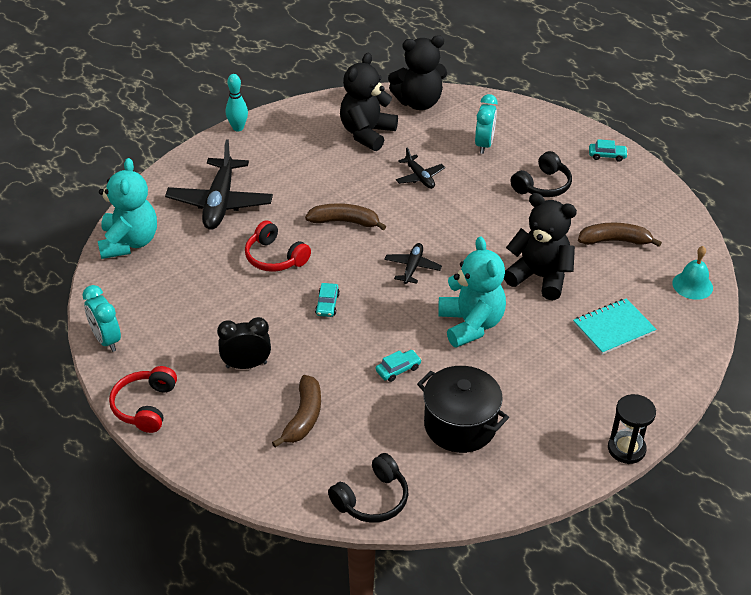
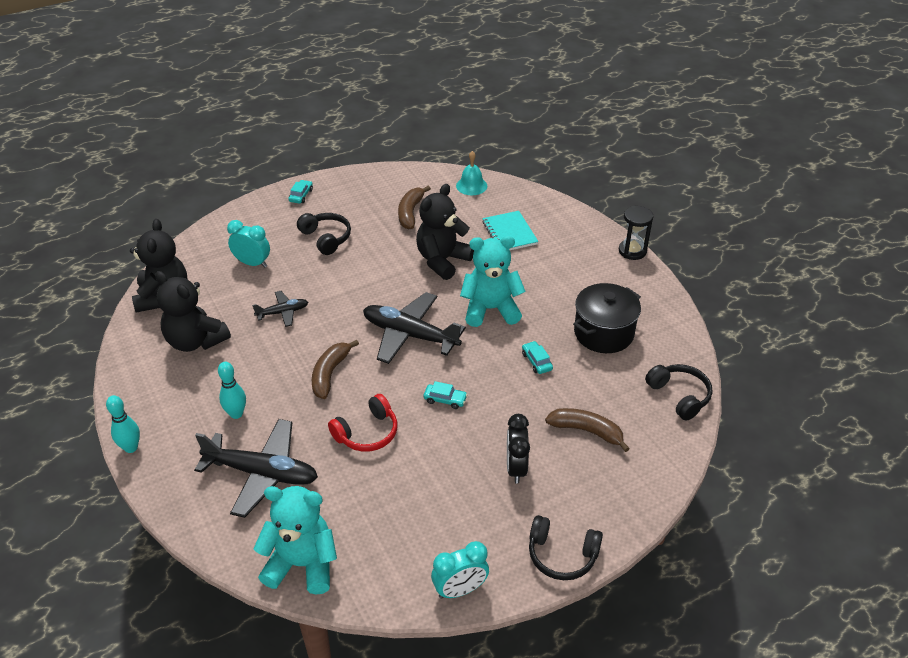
camera: 80 degrees left, 0 degrees up
(145, 406) = (562, 555): red headphones -> black headphones
(284, 175) = (236, 414): none -> turquoise bowling pin
(412, 267) = (409, 335): black plane -> black plane, size x1.94

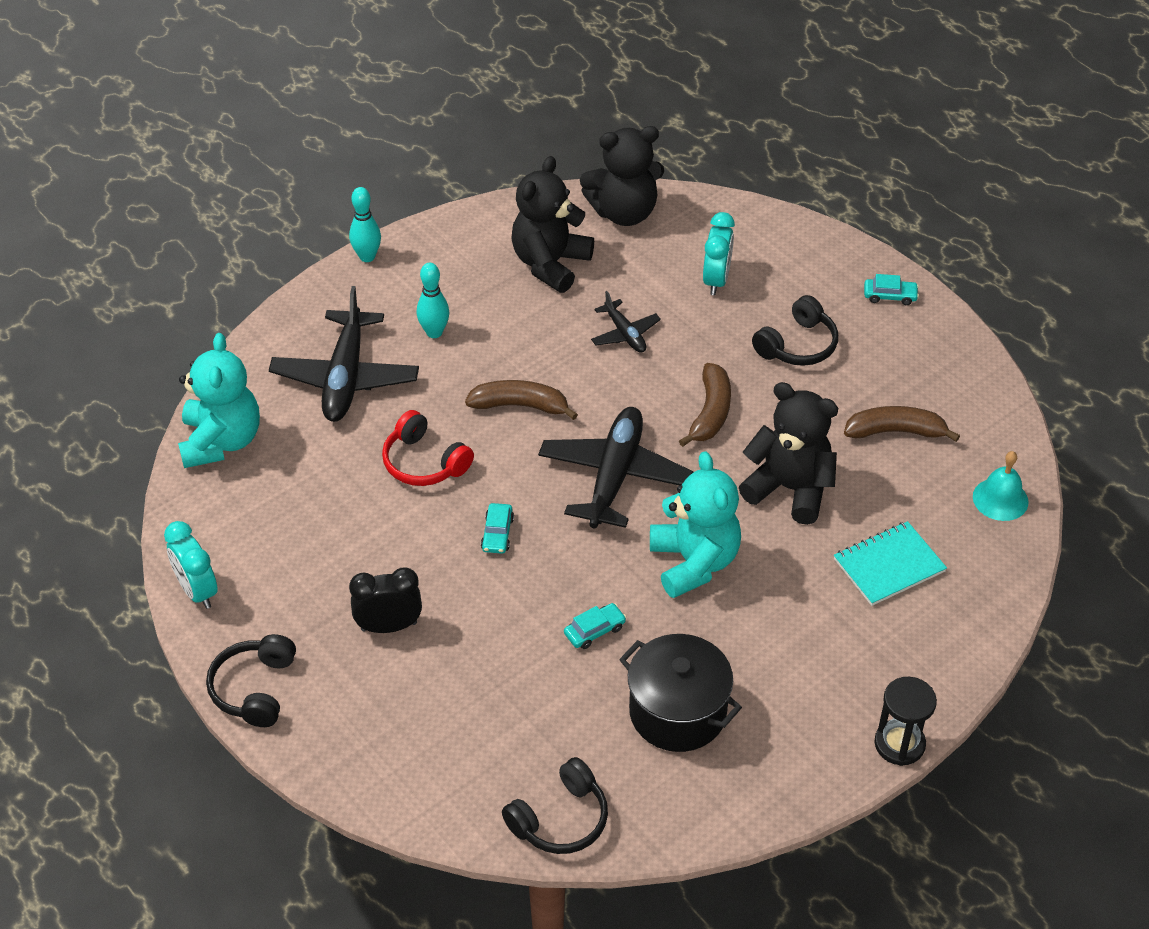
camera: 80 degrees right, 5 degrees up
(586, 431) = (468, 702): brown banana -> brown banana (710, 412)

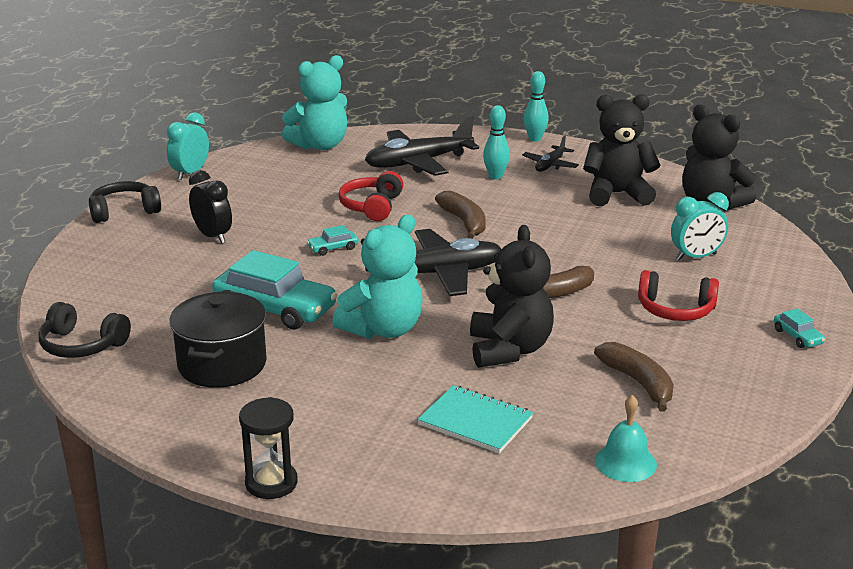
camera: 60 degrees right, 20 degrees down
(594, 631) = (275, 308): turquoise car -> turquoise car, size x2.28
(625, 334) = (587, 238): black plane -> black plane (550, 165)
(797, 345) = (675, 310): black headphones -> red headphones

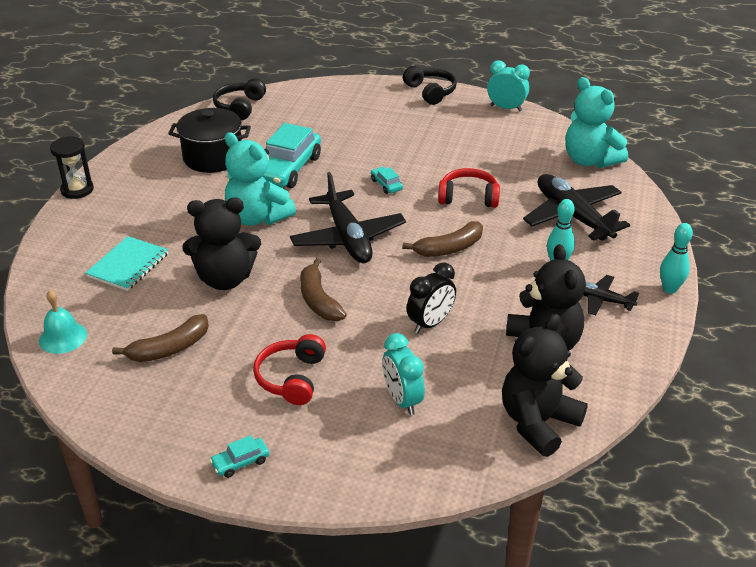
camera: 85 degrees right, 10 degrees up
(213, 236) = (397, 131): black clock -> black clock (430, 323)

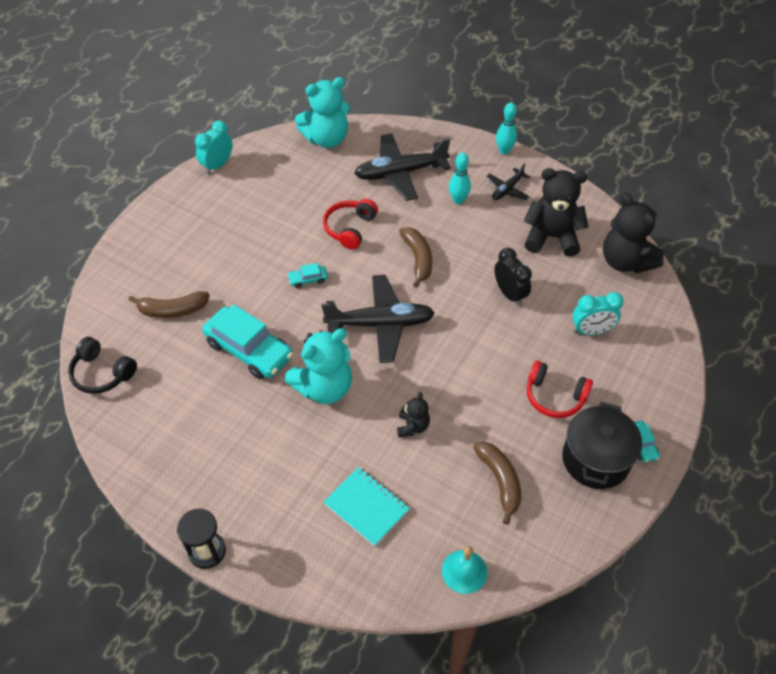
camera: 75 degrees left, 15 degrees up
(213, 157) = (198, 411): black pot -> black pot (595, 459)
(225, 279) = (412, 426): black teddy bear -> black teddy bear, size x0.51
(318, 300) = (462, 361): brown banana -> brown banana (173, 310)
(430, 92) = (158, 210): black headphones -> none

